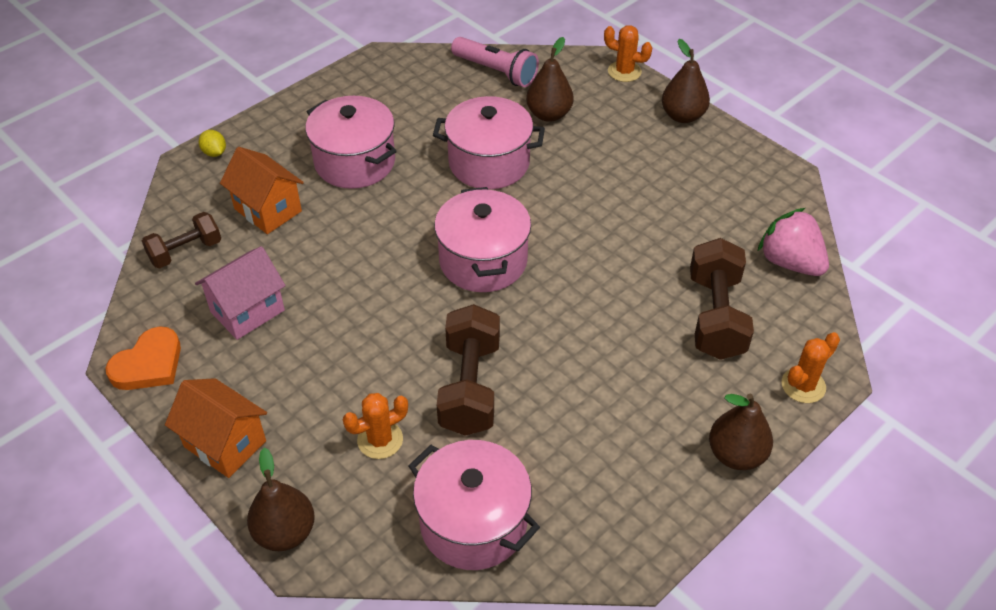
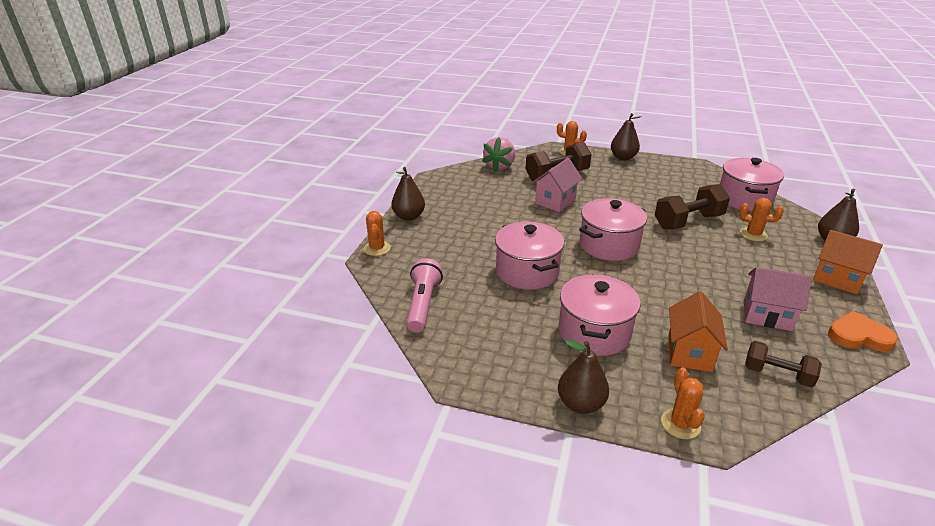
camera: 120 degrees left, 15 degrees down
(214, 153) = (680, 424): yellow lemon -> orange cactus
(225, 444) = (837, 279): orange house -> orange house turned 60 degrees counterclockwise
(549, 114) = (453, 264): brown pear -> brown pear (580, 404)
(631, 269) = (555, 201): none -> pink house

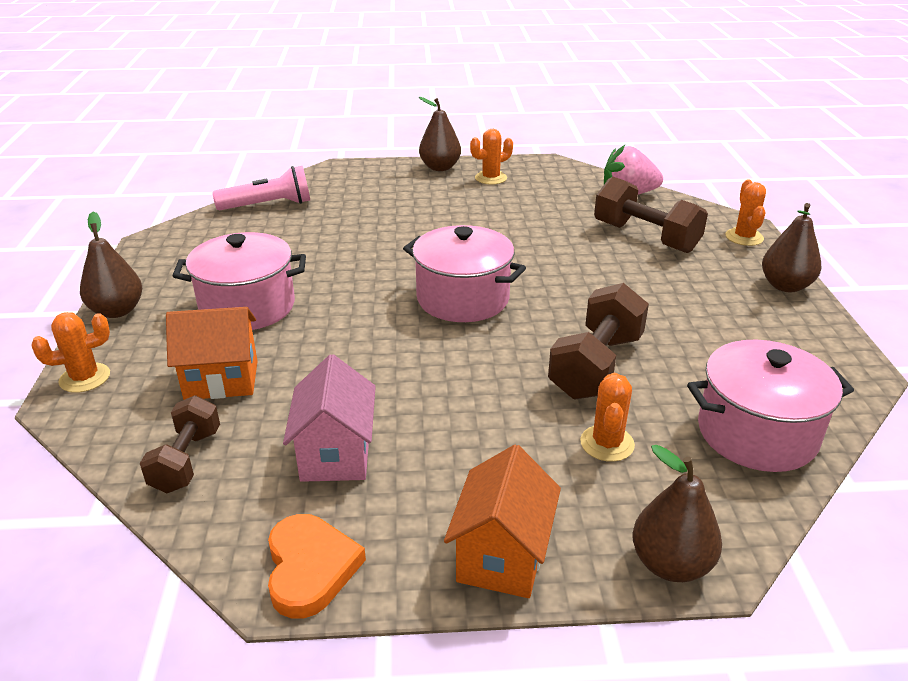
camera: 70 degrees right, 0 degrees up
(377, 248) = (362, 166): orange cactus -> orange cactus (491, 178)
(527, 271) = (360, 250): pink pot -> none
(555, 201) = (559, 246): pink house -> none
(688, 221) = (596, 366): brown dumbbell -> brown dumbbell turned 75 degrees clockwise

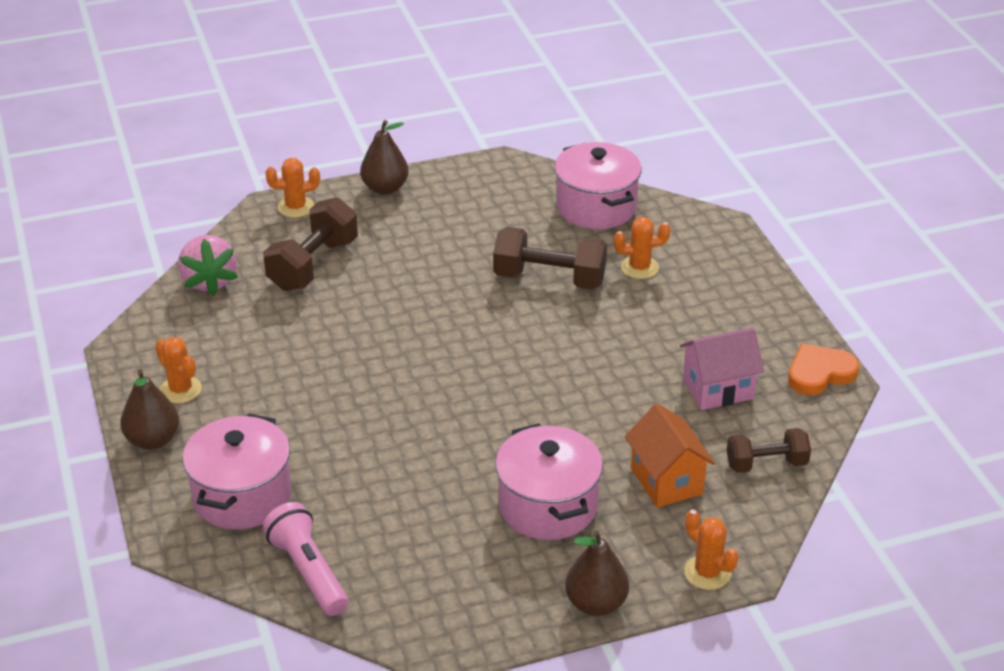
camera: 105 degrees left, 5 degrees up
(463, 298) = (476, 364): pink pot -> pink pot (242, 495)
(502, 556) = (764, 299): orange house -> none
(670, 564) = (732, 238): brown pear -> none

